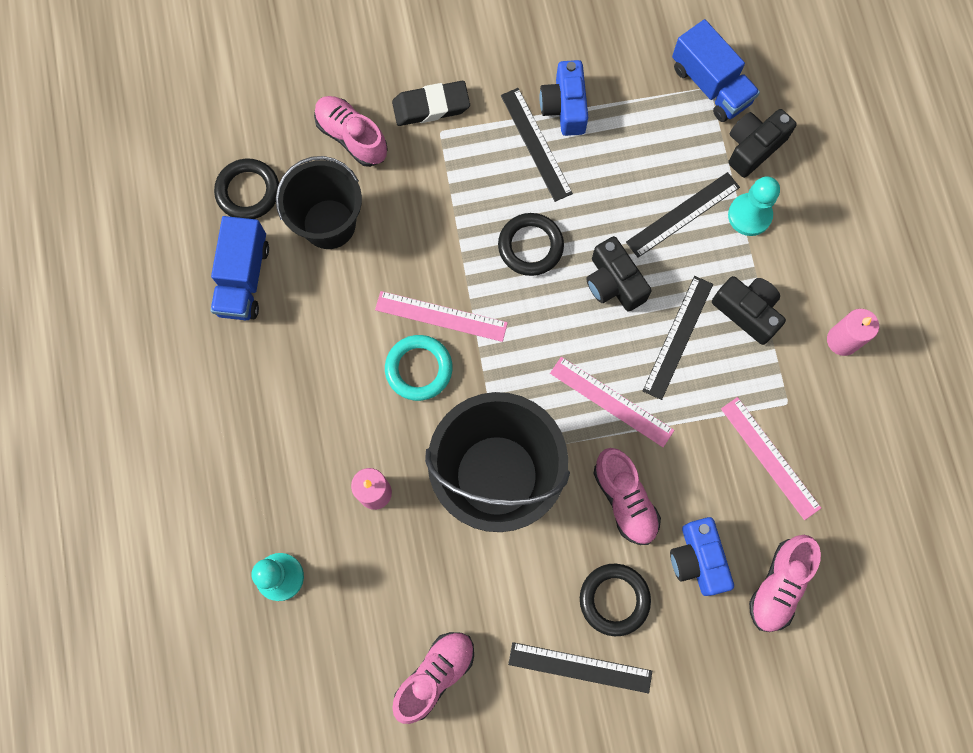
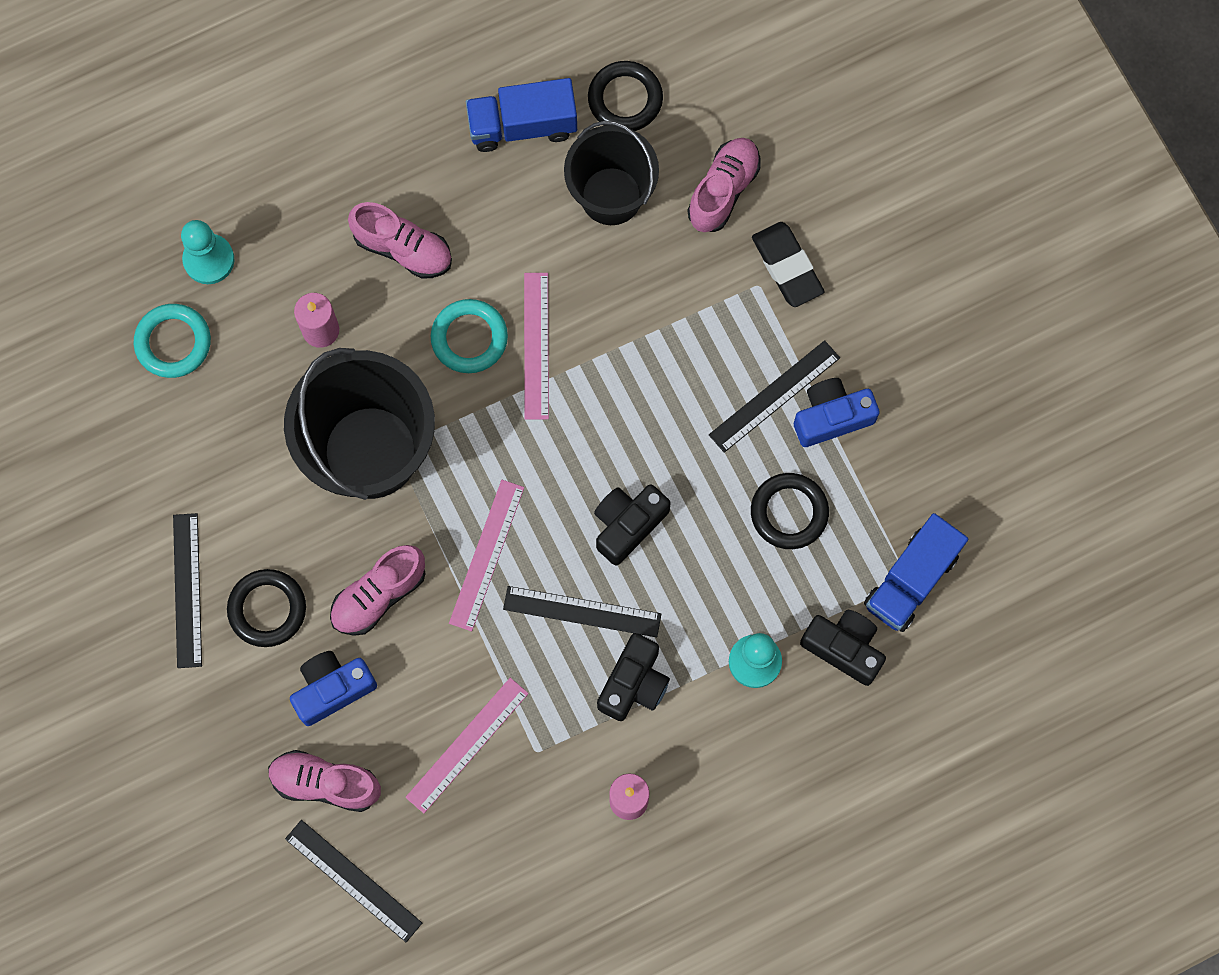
camera: 75 degrees right, 0 degrees up
(348, 627) = (173, 342): none -> turquoise ring
(435, 675) = (145, 443): pink shoe -> pink shoe (403, 248)
(530, 246) = (646, 421): black ring -> black ring (789, 512)
(683, 214) = (734, 584): black ruler -> black ruler (353, 880)

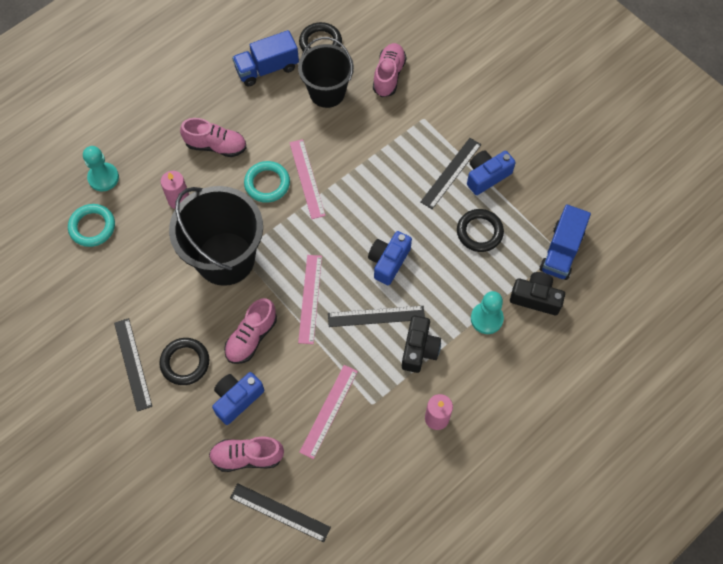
camera: 15 degrees left, 10 degrees down
(628, 525) = (388, 261): black camera -> blue camera
(787, 266) = (436, 105): black eraser -> none

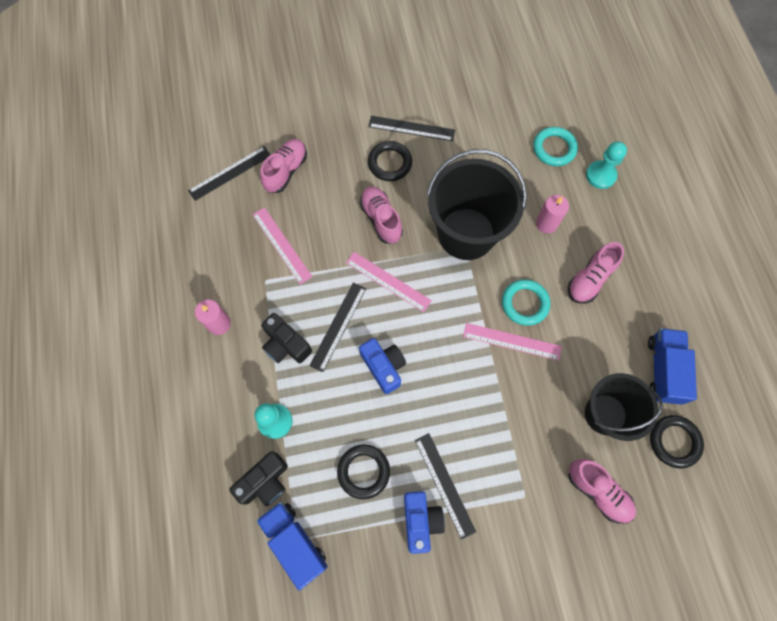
camera: 120 degrees right, 5 degrees up
(237, 399) = (336, 185): blue camera -> none

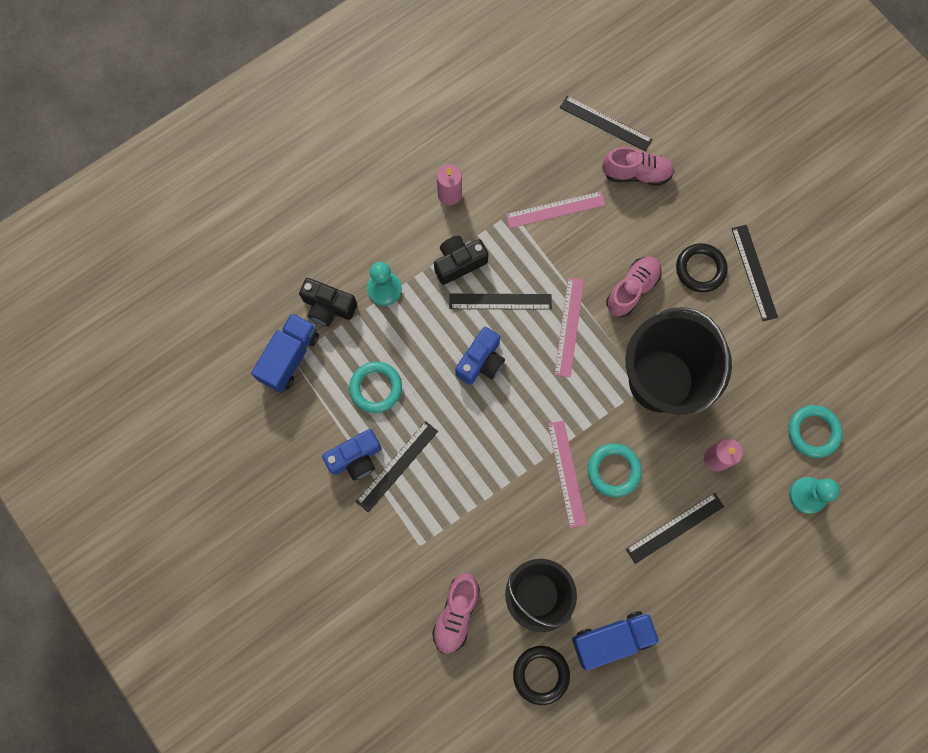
camera: 65 degrees right, 5 degrees up
(282, 245) = (555, 210): pink ruler -> pink ruler turned 45 degrees clockwise
(286, 345) = (459, 263): black camera -> black camera turned 45 degrees clockwise
(363, 471) = (376, 388): black ring -> turquoise ring
(590, 279) = (675, 528): pink shoe -> black ruler

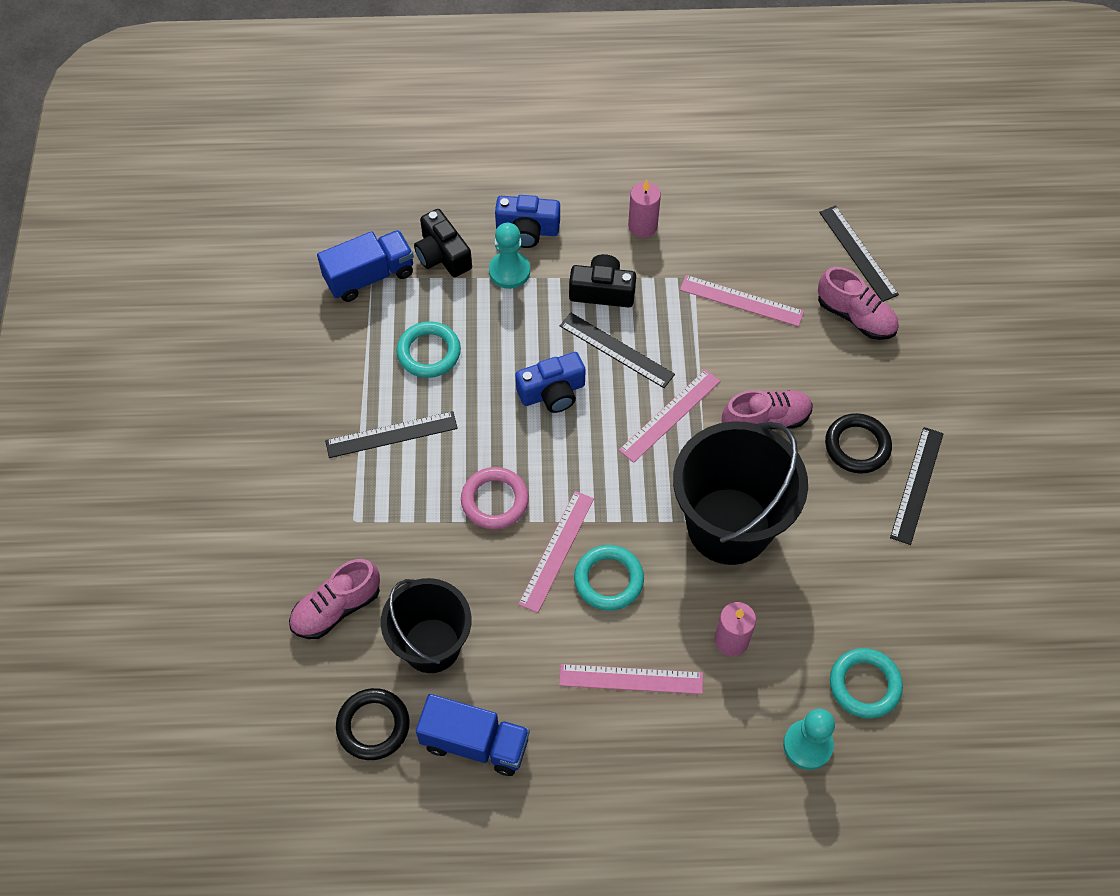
camera: 35 degrees right, 15 degrees down
(356, 458) = (358, 402): blue camera -> blue camera (527, 230)
(501, 466) = (495, 500): none -> pink ring
(675, 528) = (631, 679): black ruler -> pink ruler

